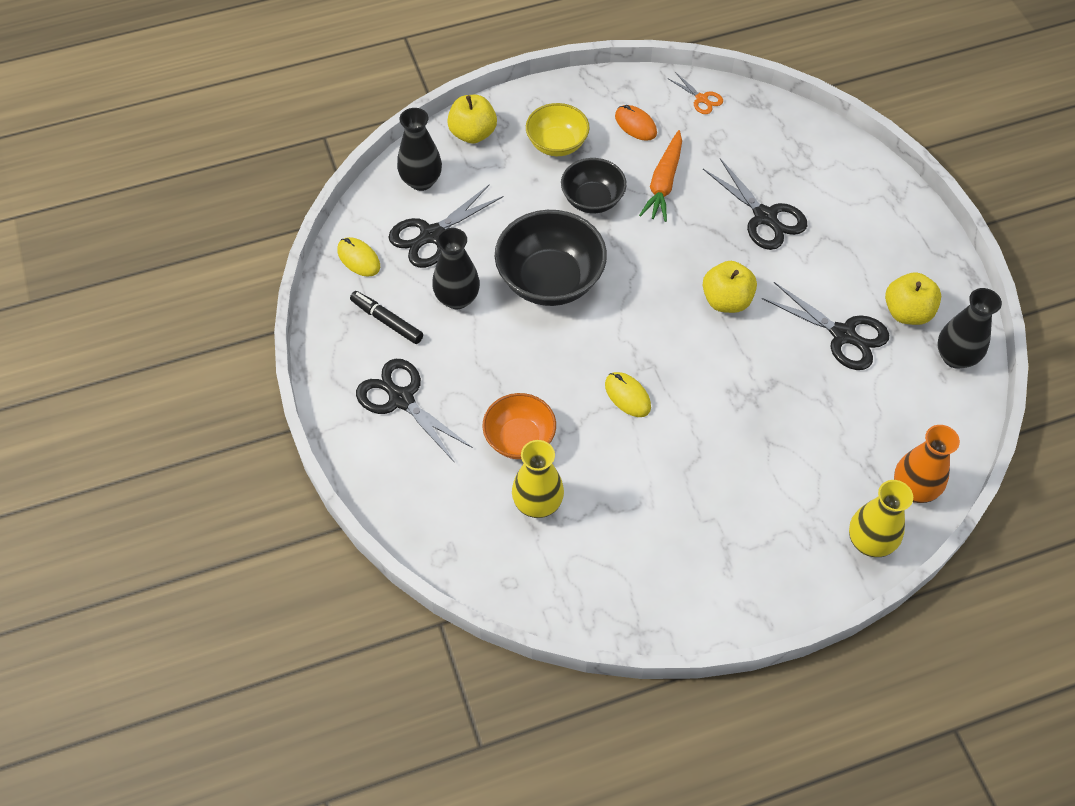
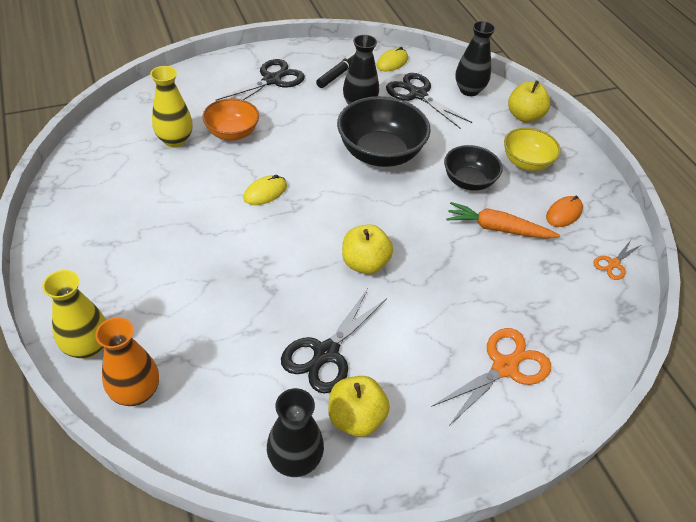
camera: 85 degrees right, 10 degrees down
(765, 217) = (470, 302): black scissors -> none
(836, 200) = (504, 367): none -> orange scissors

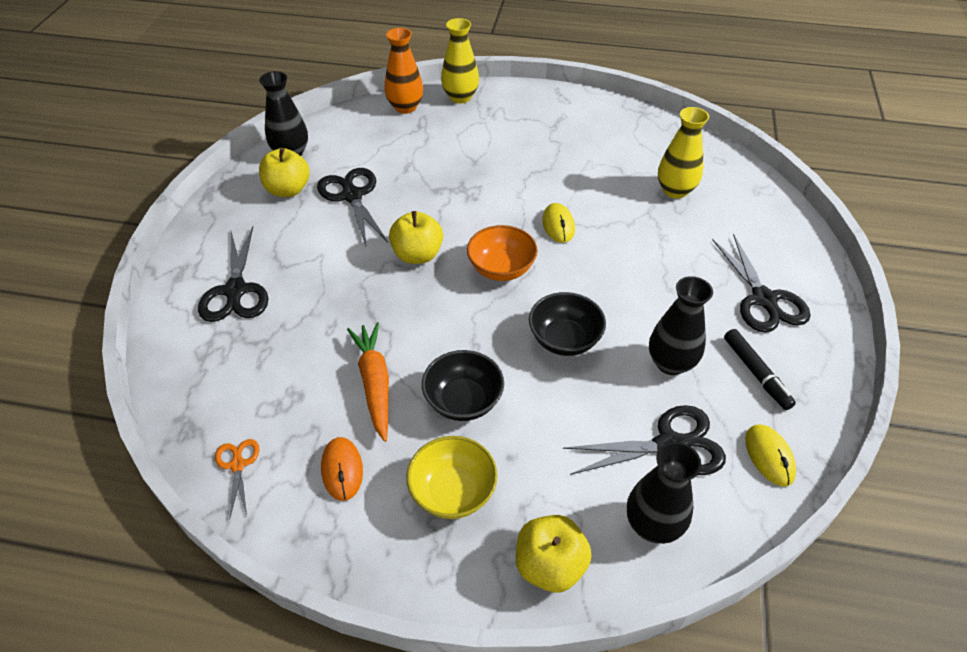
camera: 125 degrees right, 0 degrees up
(232, 133) = (667, 232): orange bowl -> orange bowl (501, 269)
(380, 153) = (564, 340): black bowl -> black bowl, size x0.62
(497, 228) = (375, 383): orange carrot -> orange carrot turned 60 degrees counterclockwise
(504, 367) = (235, 291): orange scissors -> black scissors

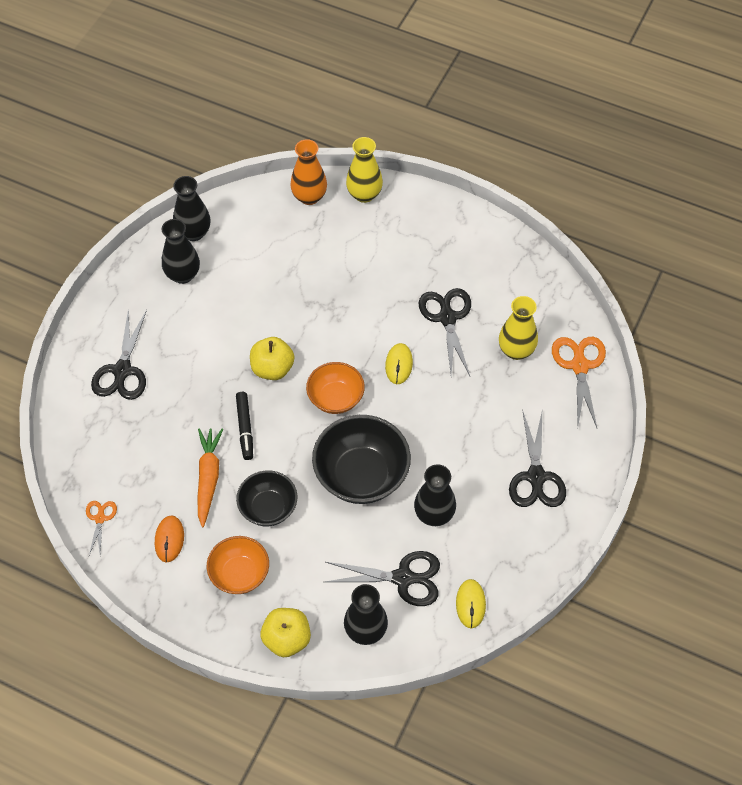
camera: 15 degrees right, 10 degrees up
(288, 190) = (183, 275): yellow apple -> black vase
(352, 196) = (235, 294): black scissors -> black scissors (447, 318)
(453, 492) = (239, 574): yellow bowl -> orange bowl
(564, 340) = (361, 475): black bowl -> black bowl, size x1.62
(746, 192) = (579, 366): none -> orange scissors
(756, 373) = (495, 538): black marker -> black marker (245, 428)

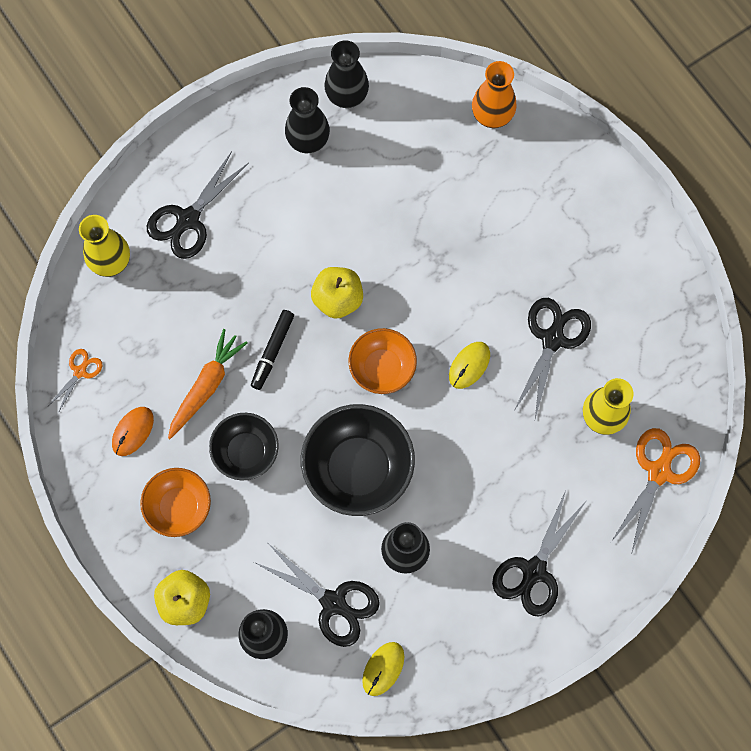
camera: 30 degrees right, 15 degrees up
(364, 194) = (552, 143): yellow vase -> yellow vase (111, 262)

